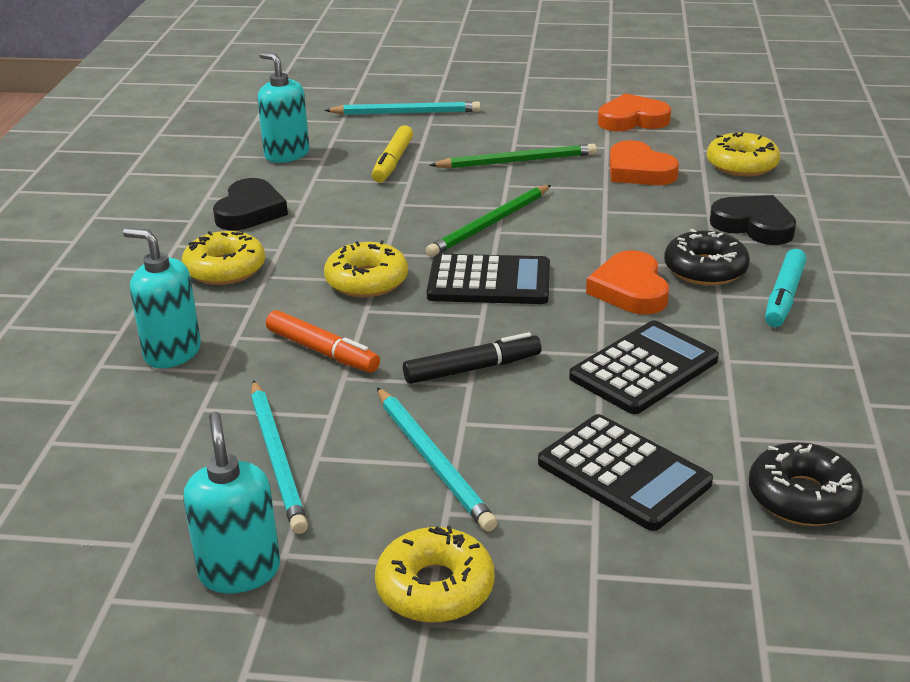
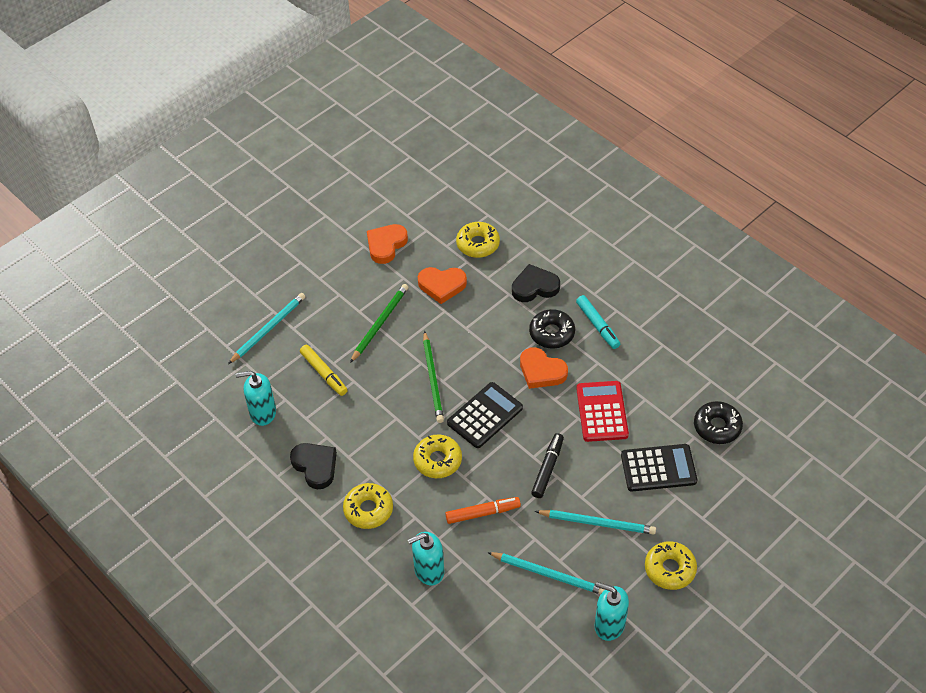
camera: 50 degrees left, 20 degrees up
(644, 369) = (602, 412): black calculator -> red calculator

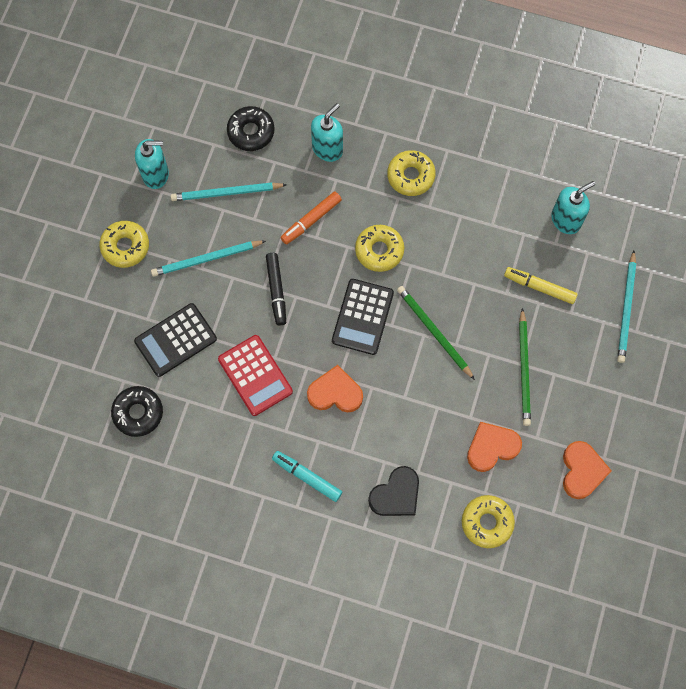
camera: 150 degrees right, 20 degrees up
(315, 466) = (482, 193): black heart -> none
(552, 333) = (348, 443): black donut -> black donut (251, 132)

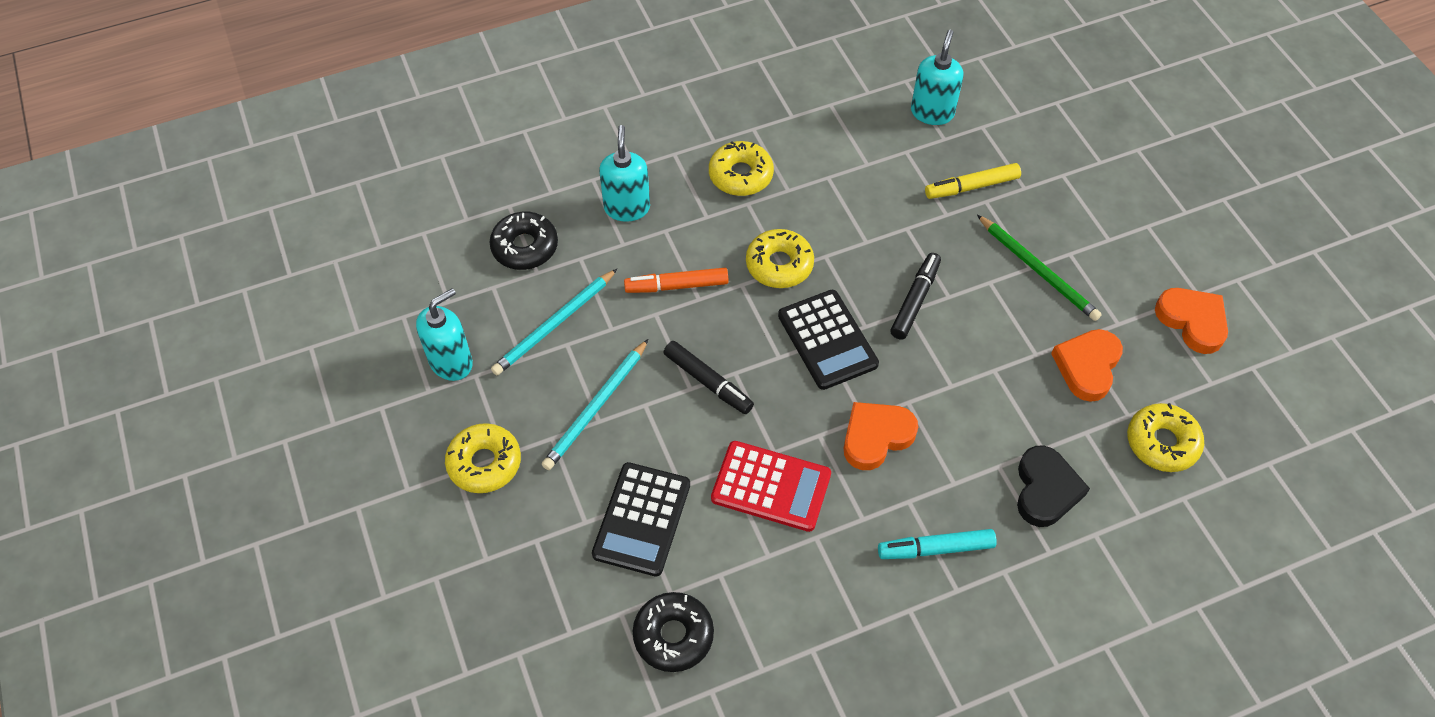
camera: 40 degrees left, 15 degrees down
(311, 220) = (677, 286): orange marker -> orange marker turned 75 degrees clockwise
(434, 332) = (914, 301): green pencil -> black marker
(626, 309) = (1070, 149): turquoise pencil -> none

